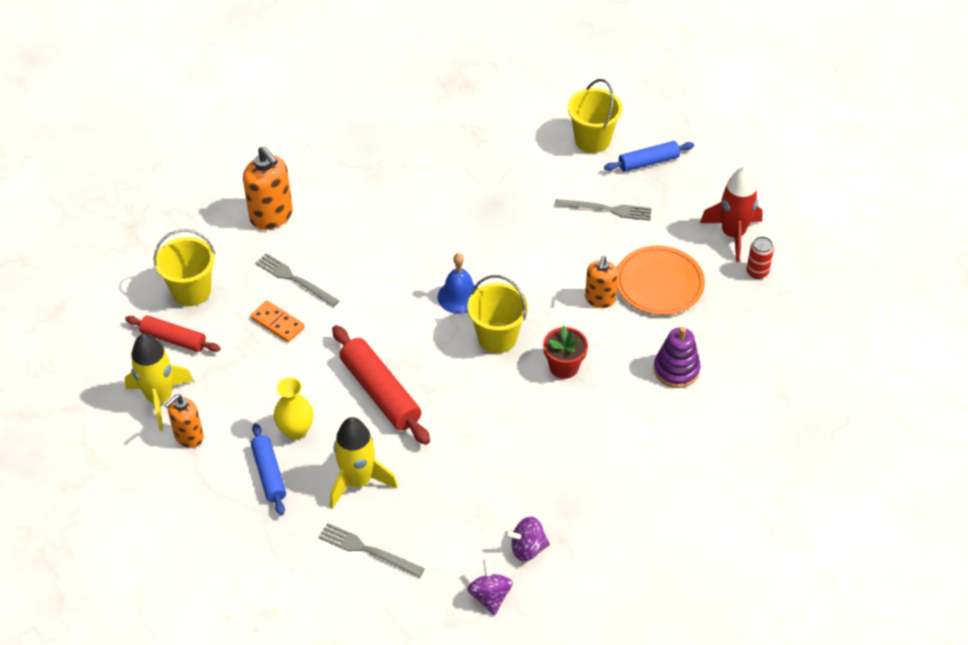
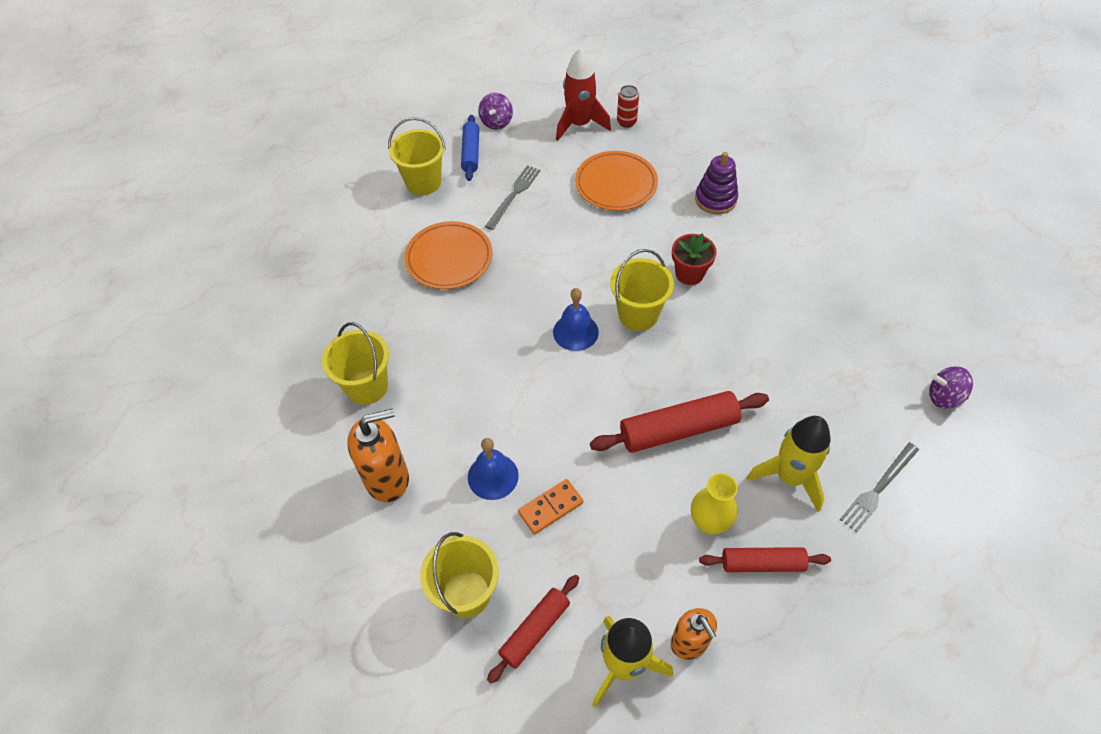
camera: 70 degrees left, 5 degrees up
(269, 473) = (762, 564): blue rolling pin -> red rolling pin
(294, 279) = (493, 476): grey fork -> blue bell
(351, 176) = (367, 386): none -> yellow bucket
(507, 186) = (449, 258): none -> orange plate
(527, 548) = (892, 354): purple spinning top -> purple spinning top (496, 122)
(600, 299) = (619, 228): orange soap dispenser -> none

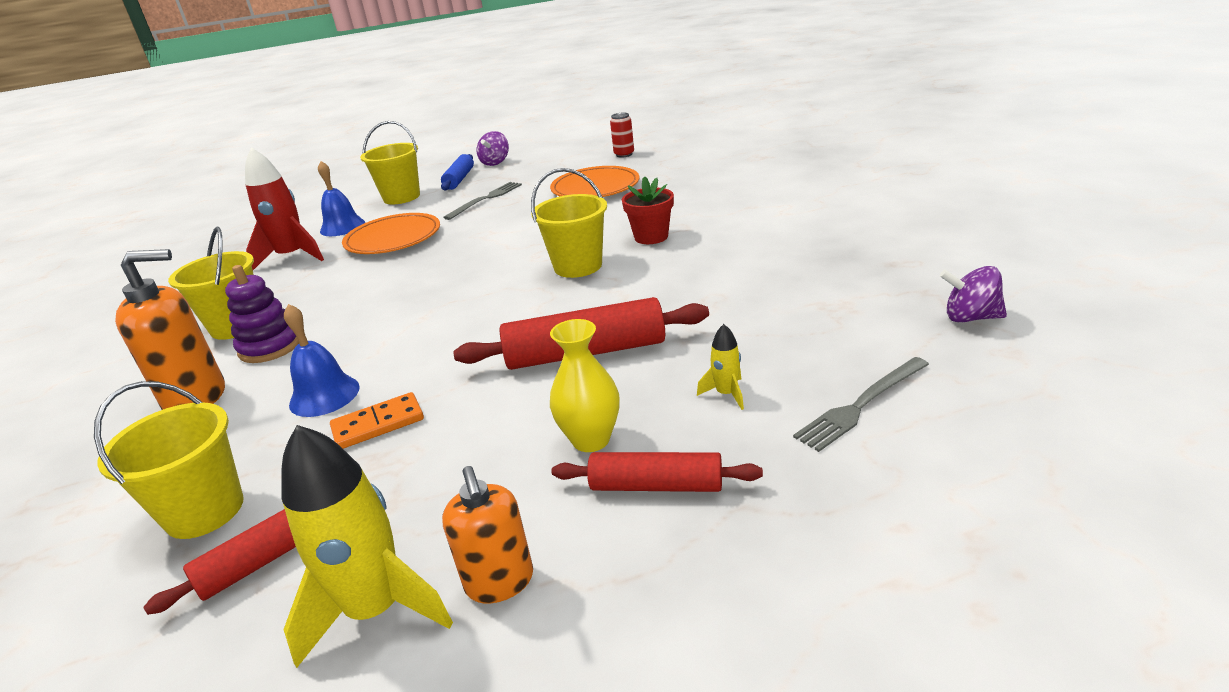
camera: 10 degrees right, 25 degrees down
(575, 332) = (498, 281): blue bell -> blue bell (342, 227)
(579, 124) = (576, 158): red rocket -> red rocket (292, 257)
(715, 199) = (700, 190): purple stacking toy -> purple stacking toy (270, 346)
(789, 477) = (726, 394): yellow rocket -> yellow rocket, size x0.46

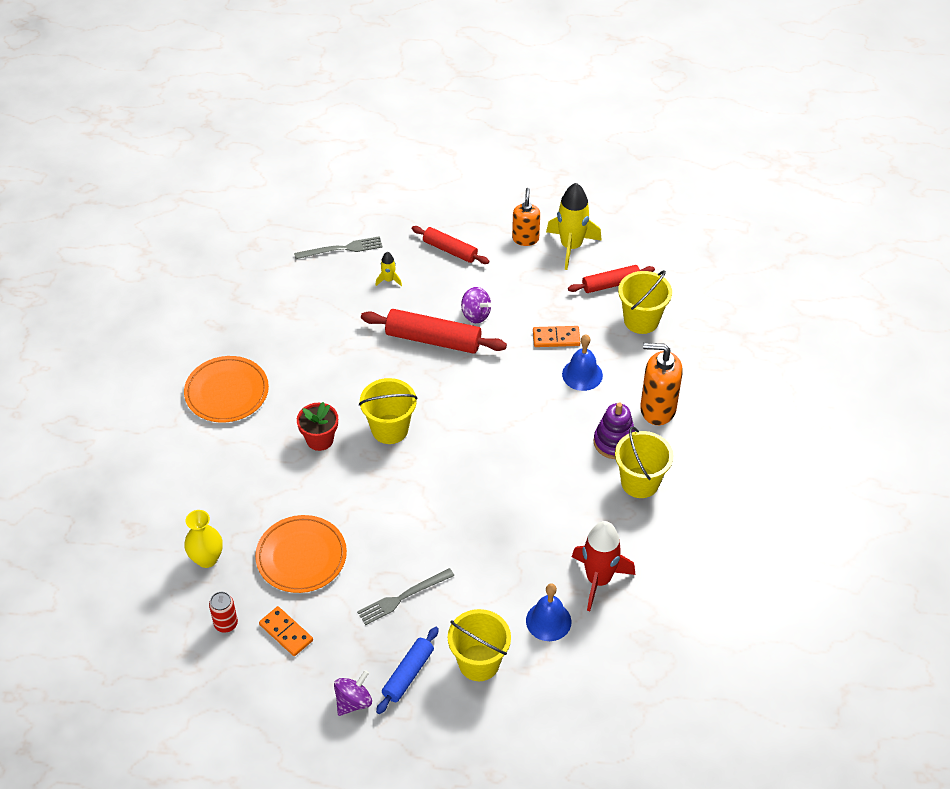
camera: 160 degrees left, 20 degrees up
(393, 239) = (507, 562): orange plate -> orange plate (227, 392)
(572, 164) = (286, 632): none -> orange domino
(591, 439) = (462, 283): yellow vase -> yellow vase (207, 559)
(970, 318) = (240, 271): purple spinning top -> purple spinning top (475, 315)

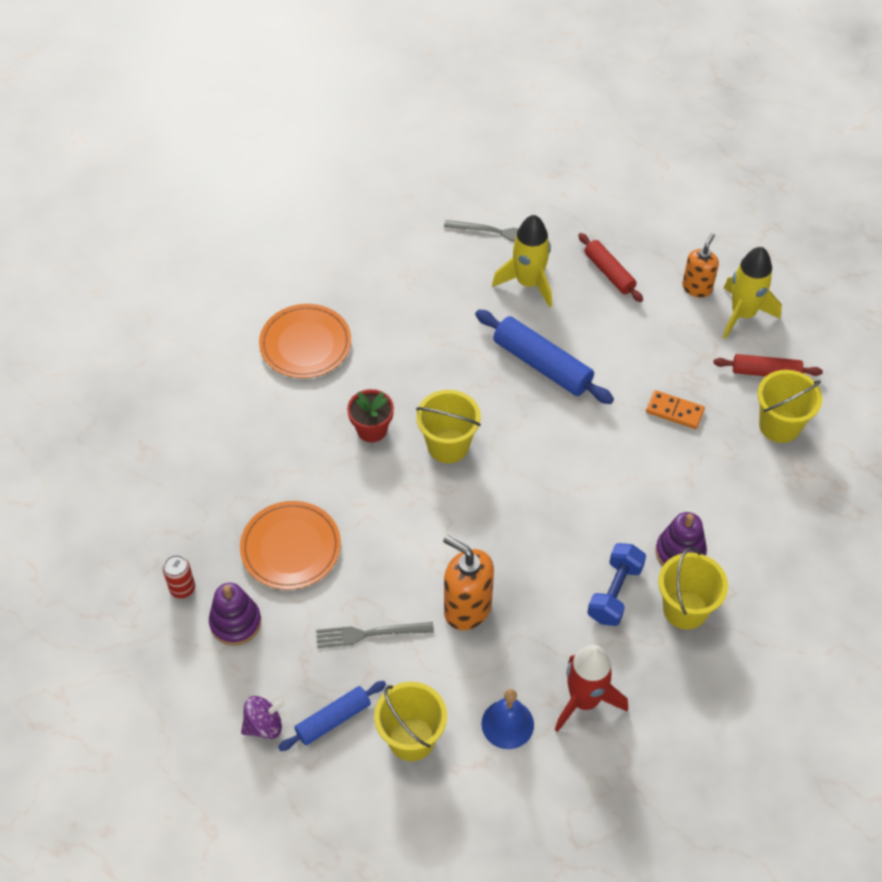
camera: 25 degrees right, 5 degrees up
(207, 559) = (198, 512): yellow vase -> none
(286, 632) = (235, 622): orange domino -> purple stacking toy
(388, 280) = (528, 283): yellow rocket -> yellow rocket, size x2.17
(433, 339) = (542, 364): red rolling pin -> blue rolling pin
(475, 315) = (601, 353): purple spinning top -> none
(580, 491) = (615, 593): none -> blue dumbbell
(582, 374) = (682, 463): blue bell -> none
(657, 409) = (747, 533): orange soap dispenser -> orange soap dispenser (467, 608)

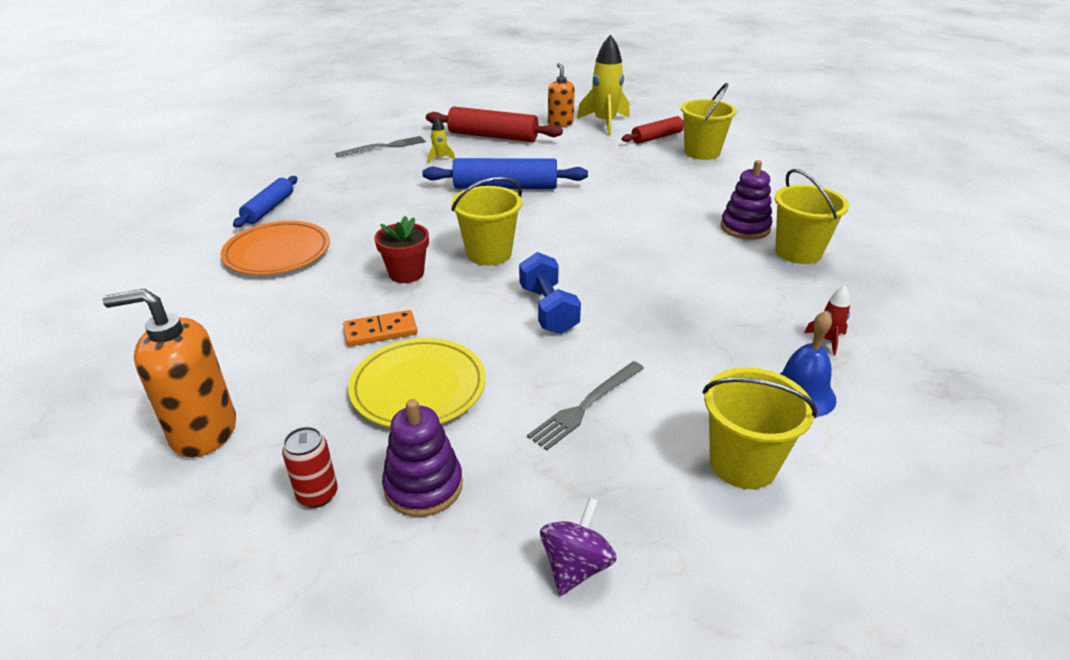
camera: 40 degrees left, 20 degrees down
(291, 548) = (418, 387): orange plate -> yellow plate
(333, 720) = (646, 503): blue rolling pin -> blue rolling pin (269, 209)
(467, 608) = (647, 337): orange soap dispenser -> orange soap dispenser (203, 432)
(528, 283) = (440, 158): yellow rocket -> yellow rocket, size x0.46
(584, 700) = (827, 340): red rocket -> red rocket, size x0.46
(609, 272) = (493, 136): red rolling pin -> red rolling pin, size x1.59
(615, 593) = (740, 268): blue dumbbell -> blue dumbbell (548, 310)
(674, 411) = (630, 171): orange domino -> orange domino (380, 331)

